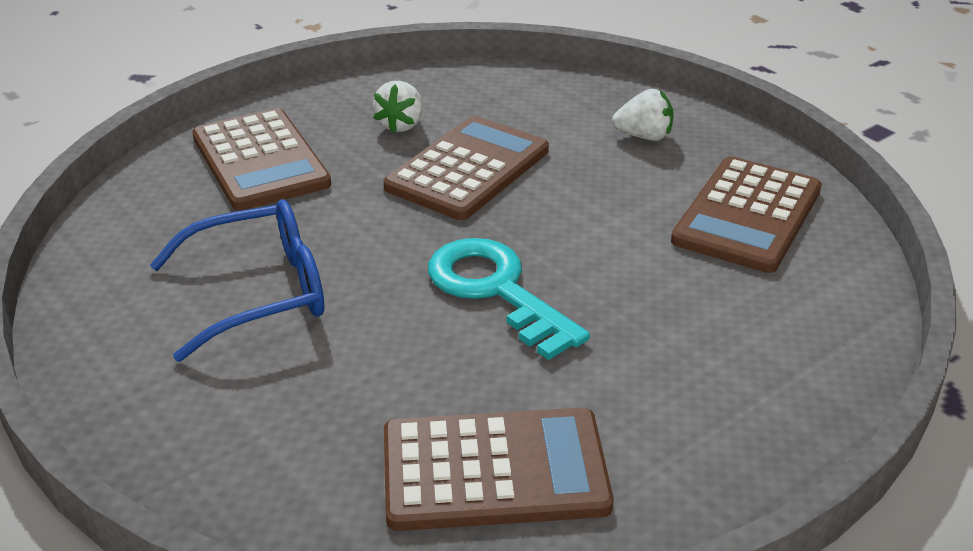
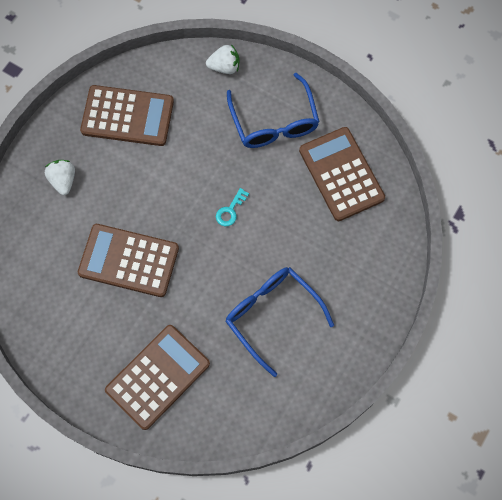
camera: 110 degrees left, 35 degrees up
(400, 125) = (92, 316): white strawberry -> white strawberry (224, 67)
(496, 290) = (230, 210): turquoise key -> turquoise key, size x0.45
(672, 397) = (274, 122): none -> blue glasses

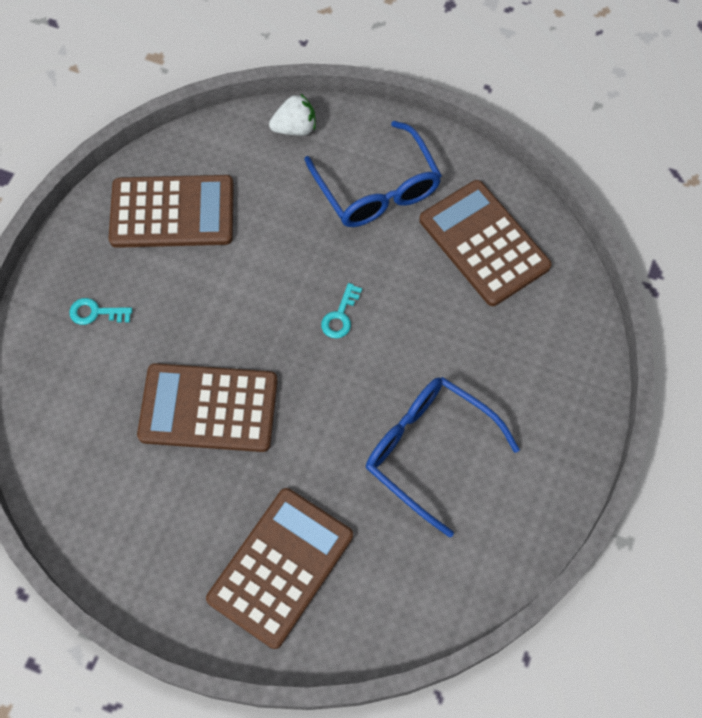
camera: 10 degrees left, 5 degrees down
(63, 180) = (95, 312): white strawberry -> turquoise key

